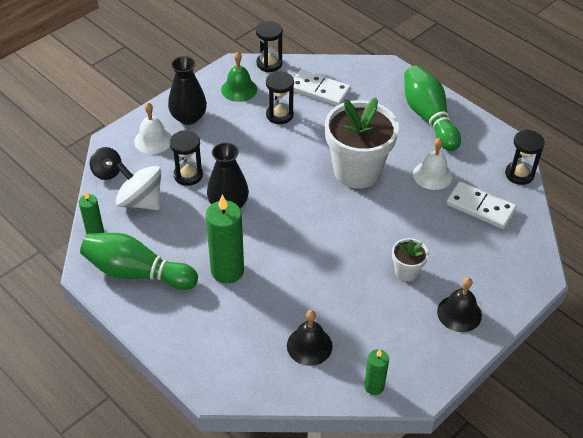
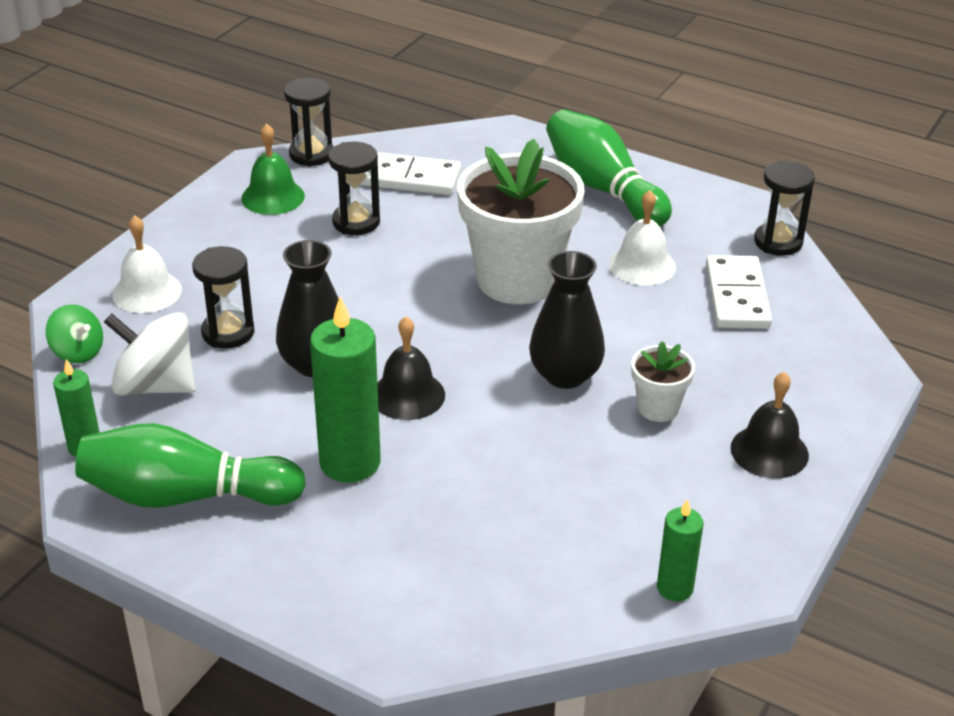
camera: 15 degrees left, 10 degrees down
(107, 172) = (78, 352): black spinning top -> green spinning top
(188, 117) = (198, 249): black vase -> black vase (565, 375)
(309, 345) = (538, 549): black bell -> black bell (408, 395)
(480, 207) = (737, 296): white domino -> white domino turned 75 degrees clockwise

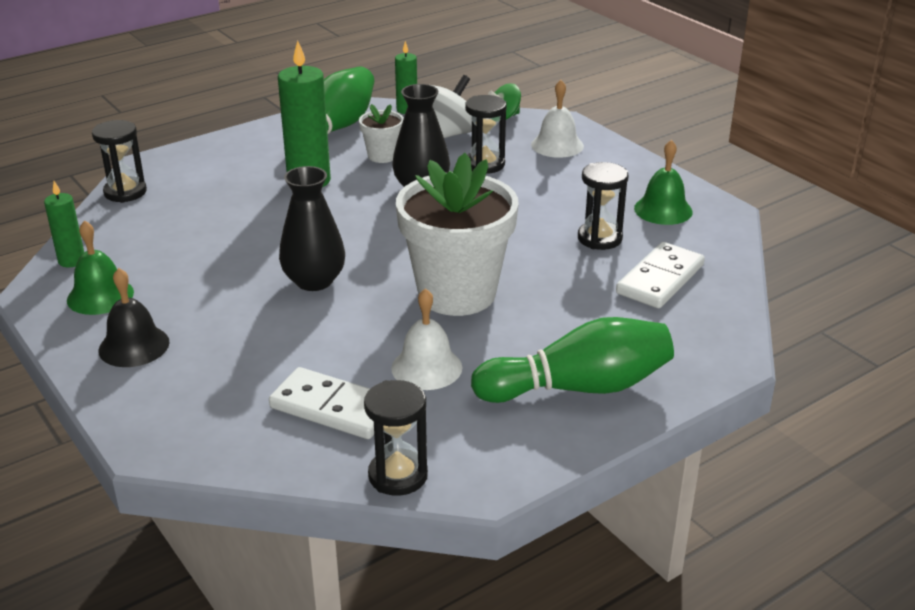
camera: 115 degrees right, 5 degrees down
(311, 154) = (729, 239): black hourglass -> black hourglass (125, 192)
(408, 395) = (355, 213): black bell -> none
(658, 408) = (235, 311): white flower pot -> white flower pot (382, 156)
(717, 522) = (100, 296): none -> green bell

